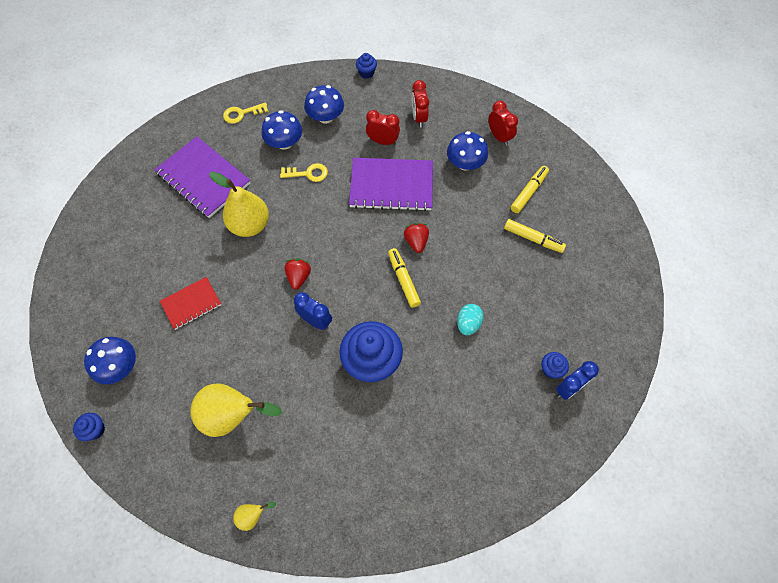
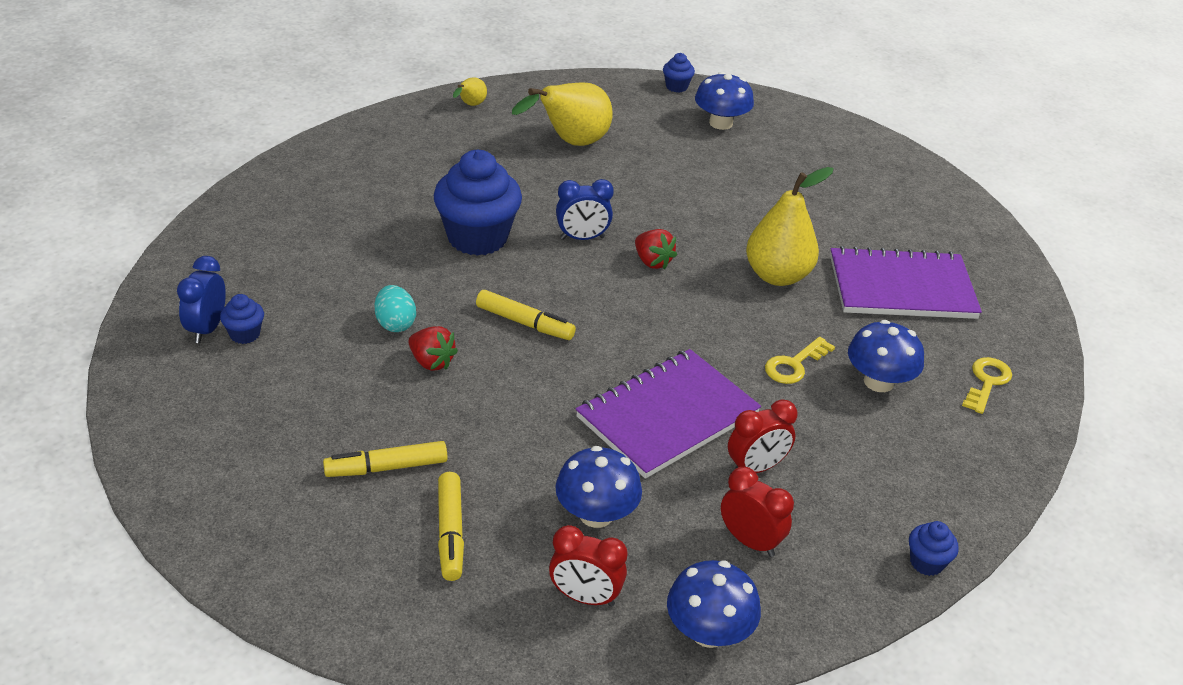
camera: 135 degrees right, 25 degrees down
(191, 304) = (729, 187): red notebook -> none
(325, 117) = (880, 450): blue mushroom -> blue mushroom (708, 632)
(416, 242) = (554, 370): red strawberry -> red strawberry (431, 362)

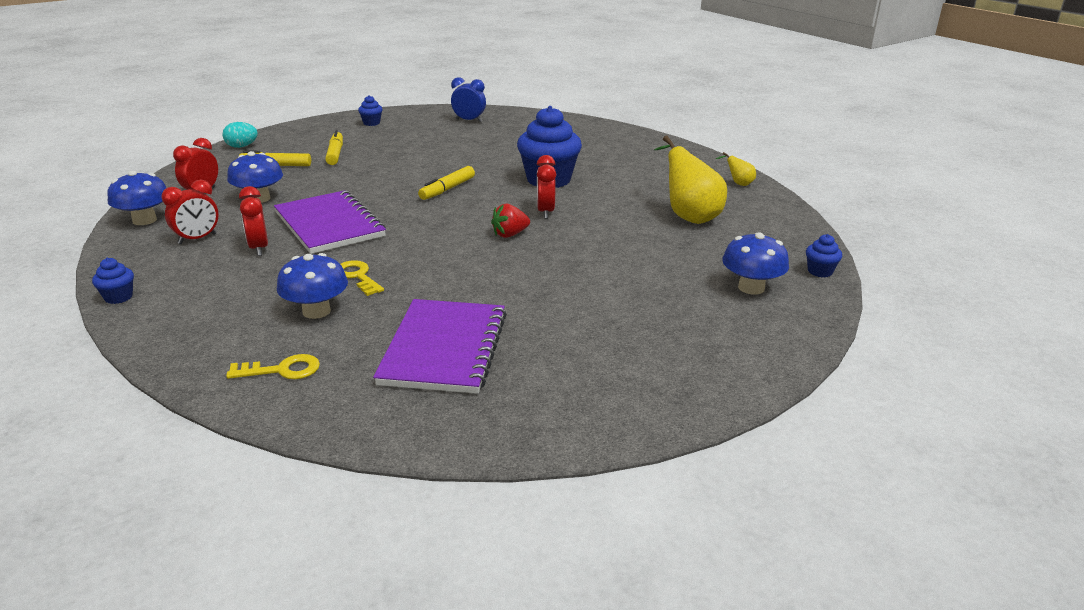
camera: 100 degrees right, 10 degrees down
(245, 334) = (461, 127): blue cupcake -> blue cupcake (371, 123)
(395, 324) = (459, 157): turquoise egg -> turquoise egg (242, 146)
(431, 362) = (418, 165): red strawberry -> none
(582, 238) = (545, 212): blue clock -> red clock
(777, 275) = (479, 284): yellow pear -> none
(987, 382) = (282, 370): yellow key -> yellow key turned 45 degrees counterclockwise

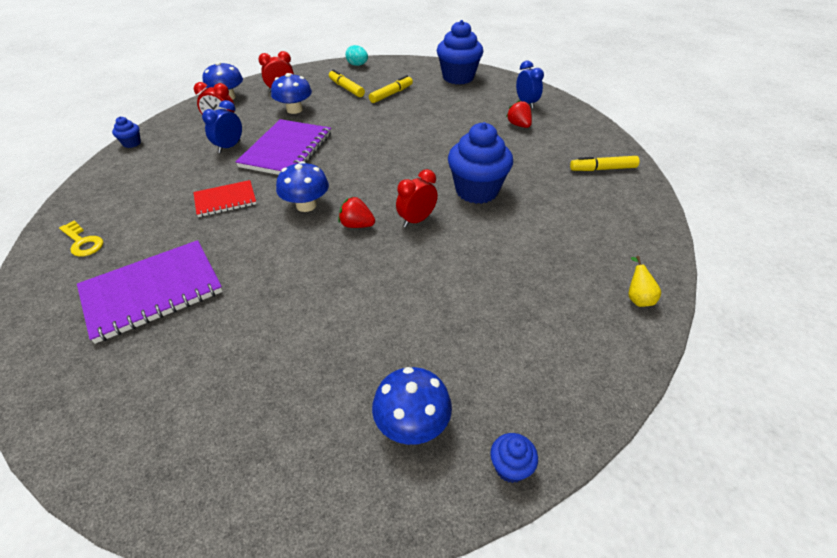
camera: 50 degrees right, 15 degrees up
(259, 248) = (229, 147): red clock -> blue clock
(316, 311) = (165, 212): blue mushroom -> blue mushroom (306, 205)
(358, 276) = (225, 200): yellow key -> red notebook
(371, 123) = (458, 77): blue cupcake -> blue cupcake, size x2.26
(447, 189) = (396, 159): yellow marker -> yellow marker (602, 169)
(493, 134) = (519, 125): none -> red strawberry
(688, 216) = (515, 302): yellow pear -> none

